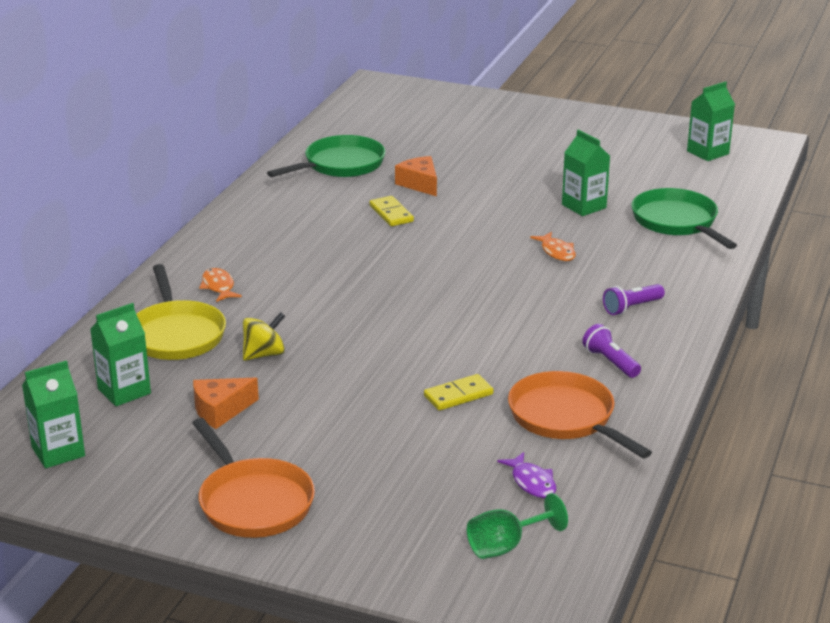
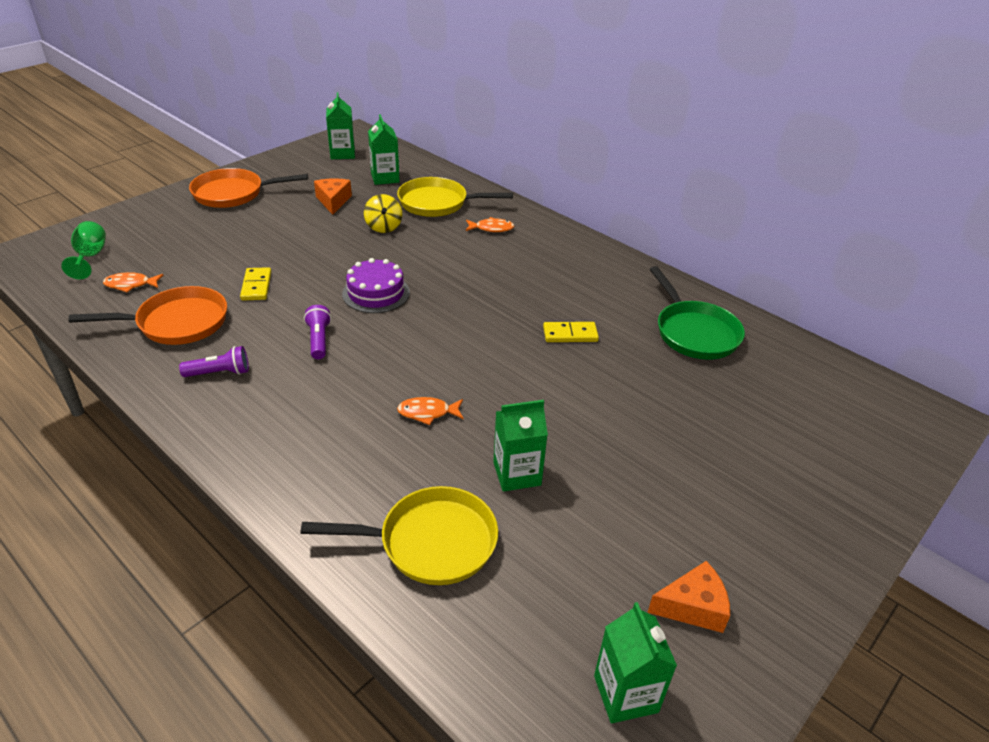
camera: 110 degrees right, 10 degrees up
(408, 320) = (376, 293): none -> purple cake
(420, 184) = (629, 370): orange cheese -> orange cheese (692, 607)
(531, 482) = (130, 285): purple fish -> orange fish
(632, 308) = (287, 421): purple flashlight -> purple flashlight (319, 340)
(677, 222) = (430, 542): green pan -> yellow pan

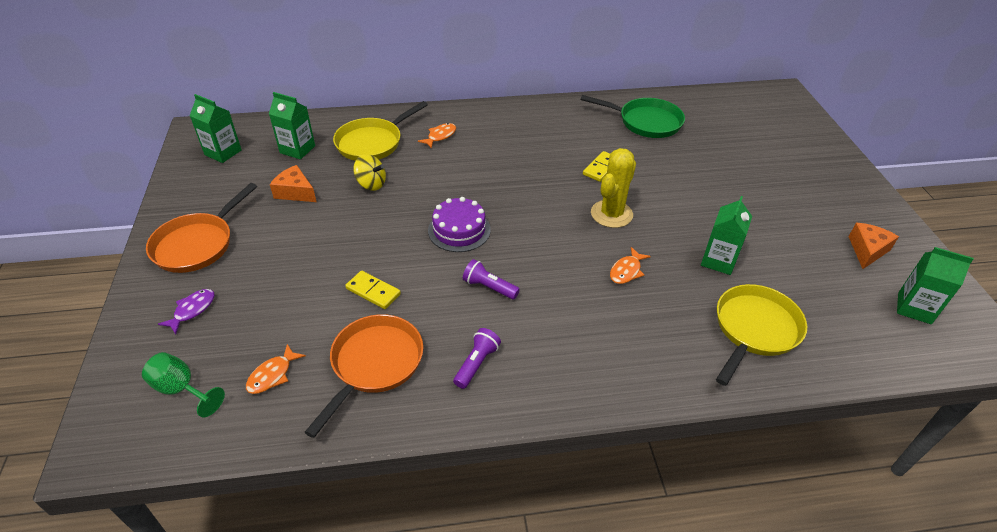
camera: 50 degrees left, 5 degrees up
(166, 224) = (192, 310): none -> purple fish
(504, 369) = (611, 214): none -> yellow cactus

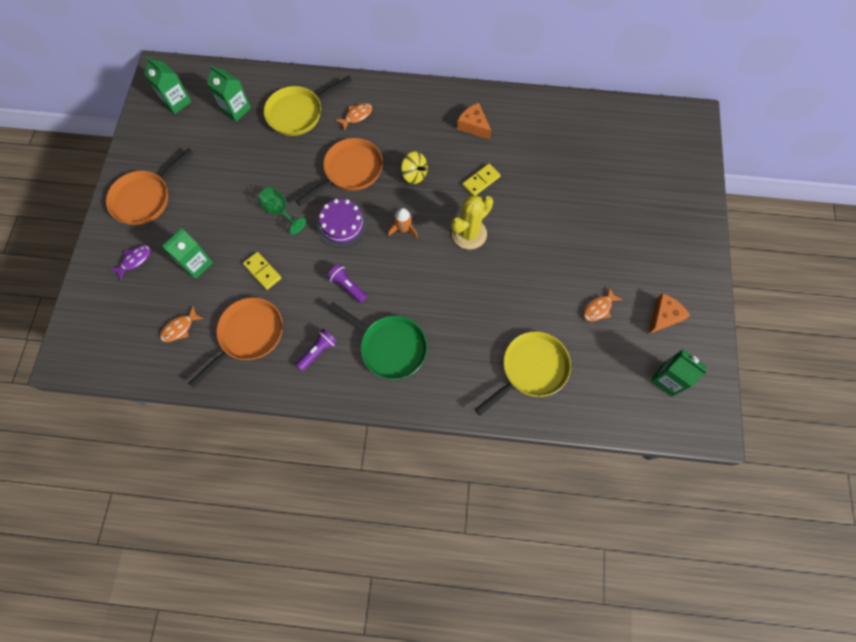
camera: 15 degrees right, 25 degrees up
(181, 389) = (120, 326): green goblet -> green goblet (280, 212)
(295, 192) = (225, 158): orange cheese -> orange cheese (473, 126)
(371, 184) = (286, 161): yellow spinning top -> yellow spinning top (414, 175)
(450, 181) = (350, 171): none -> orange pan
(534, 222) = (403, 229): none -> orange rocket
(626, 271) = (457, 294): orange fish -> orange fish (598, 308)
(646, 122) = (543, 132): green pan -> green pan (390, 347)
(718, 261) = (535, 300): green carton -> green carton (196, 264)

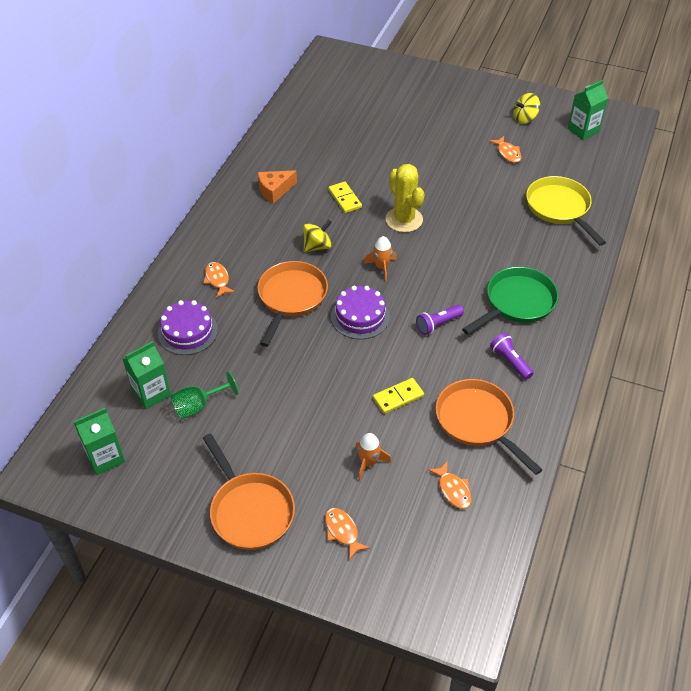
camera: 75 degrees left, 20 degrees down
(134, 260) = (342, 531): purple fish -> orange fish
(196, 264) = (368, 463): green carton -> orange rocket
(280, 212) = (323, 369): green goblet -> green goblet (198, 406)
(298, 113) = (188, 331): yellow pan -> purple cake
(350, 171) = (291, 298): orange pan -> orange pan turned 45 degrees clockwise
(663, 316) = (524, 118): orange cheese -> yellow spinning top

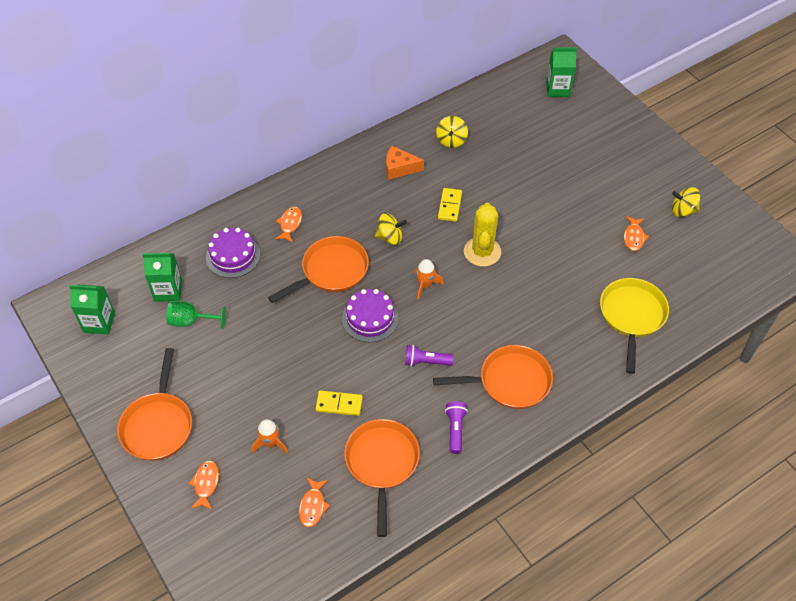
camera: 35 degrees right, 5 degrees up
(299, 150) = (451, 140): none -> yellow spinning top
(517, 302) = (510, 381): green pan -> orange pan
(583, 130) = (729, 251): green carton -> green carton (557, 89)

